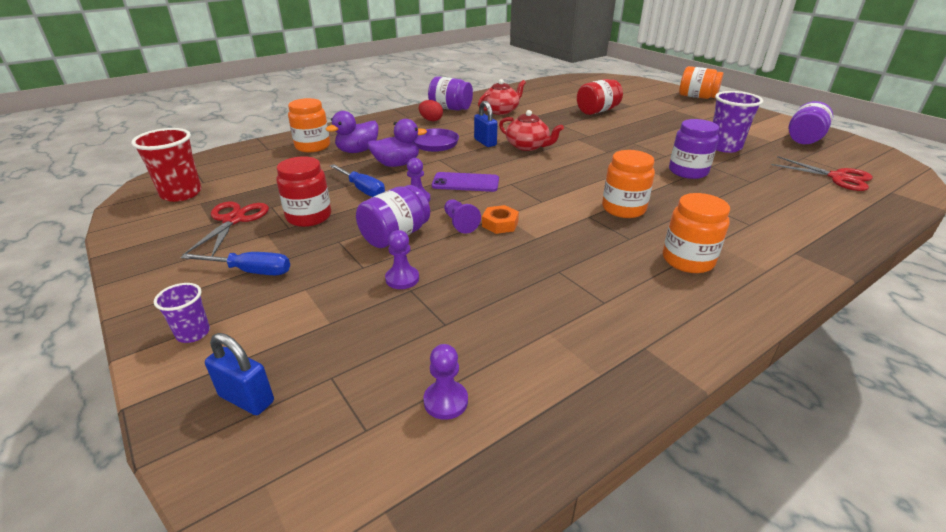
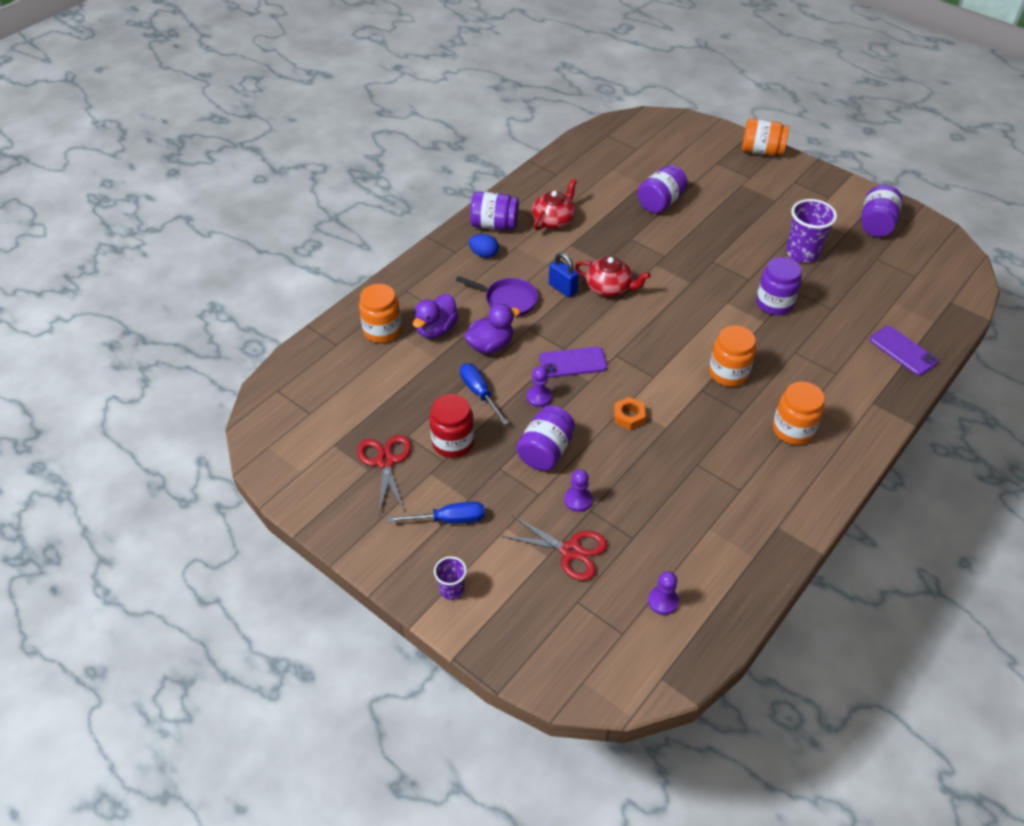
camera: 15 degrees left, 15 degrees up
(181, 194) = (303, 436): red cup -> none
(247, 399) = (532, 631): blue padlock -> none
(362, 189) = (479, 393): blue screwdriver -> blue screwdriver turned 150 degrees counterclockwise
(431, 120) = (484, 254): red egg -> blue egg
(460, 223) = (593, 423): purple pawn -> none
(597, 111) = (660, 202): red jar -> purple jar
(834, 218) = (902, 350): none -> purple phone
(837, 177) = (906, 288): red scissors -> red scissors (570, 551)

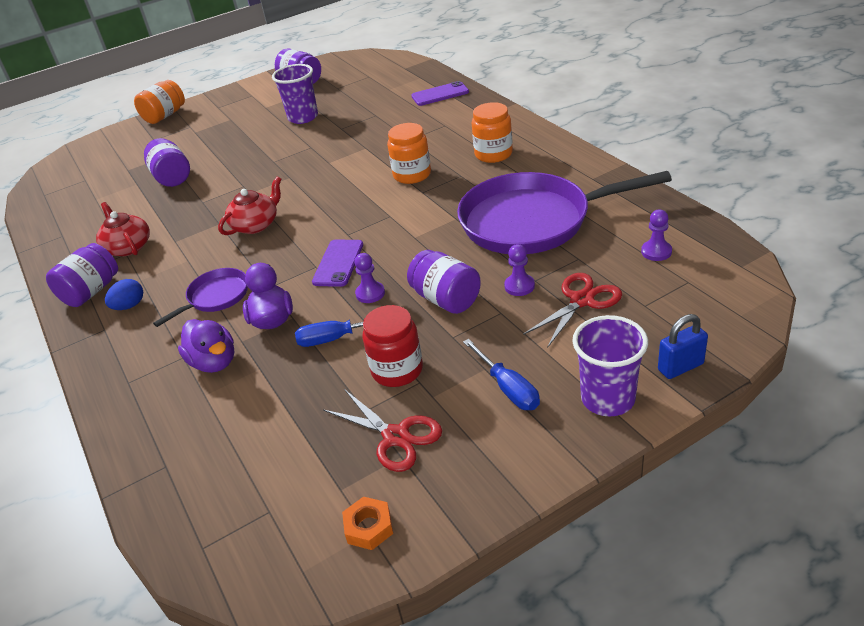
camera: 65 degrees left, 10 degrees down
(382, 331) = (177, 413): orange jar -> none
(385, 462) = (395, 436): red scissors -> red scissors turned 150 degrees counterclockwise
(449, 519) = (508, 388): blue screwdriver -> blue screwdriver turned 135 degrees clockwise
(452, 589) = (608, 399): purple cup -> purple cup, size x1.80
(562, 288) = (231, 255): blue padlock -> blue padlock (680, 367)
(629, 416) = (430, 238): orange nut -> orange nut (369, 527)
(681, 489) = (532, 221): none -> purple pan
(774, 303) = (349, 139): purple jar -> none

